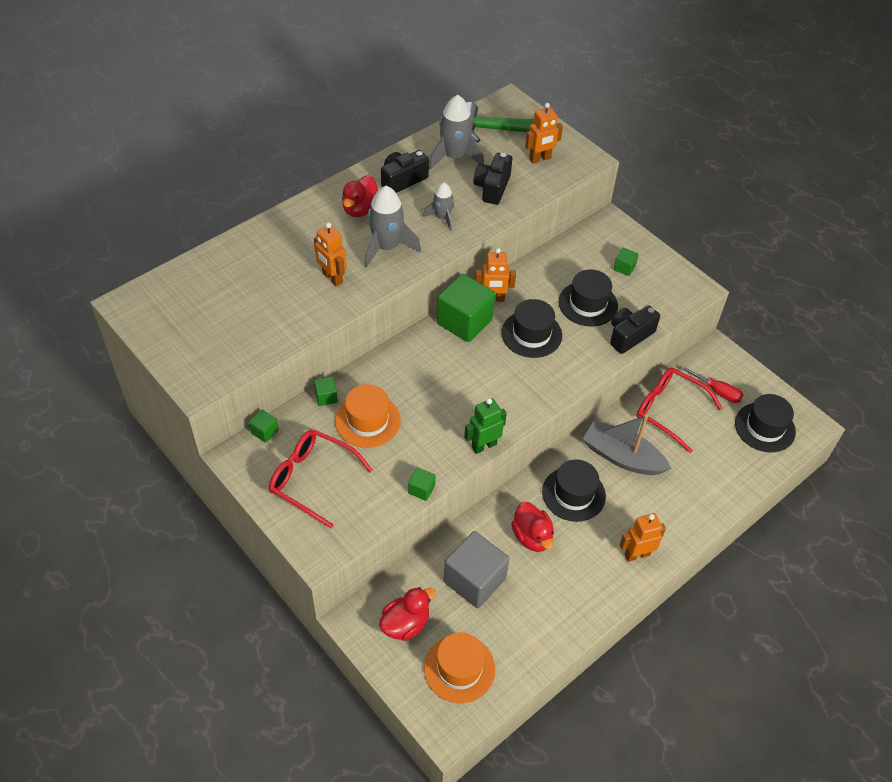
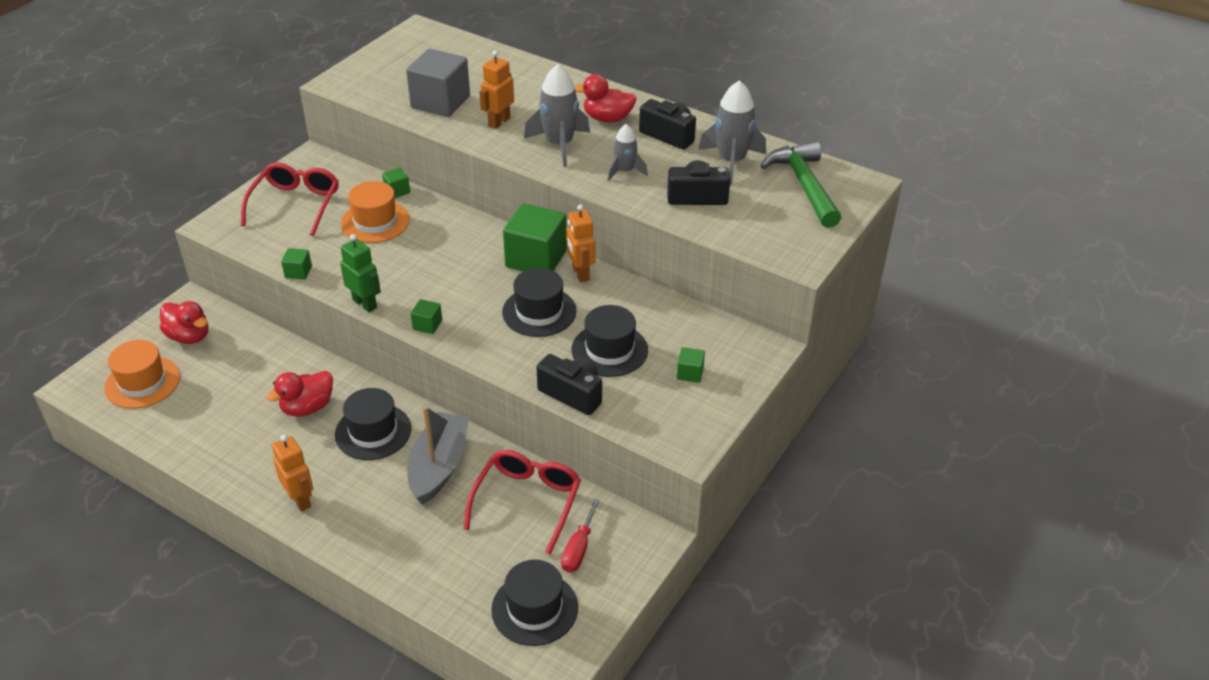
camera: 75 degrees right, 10 degrees down
(264, 431) = (344, 166): green cube -> green cube (427, 325)
(474, 580) = (245, 374): grey cube -> grey cube (440, 102)
(540, 159) = (773, 223): orange robot -> none

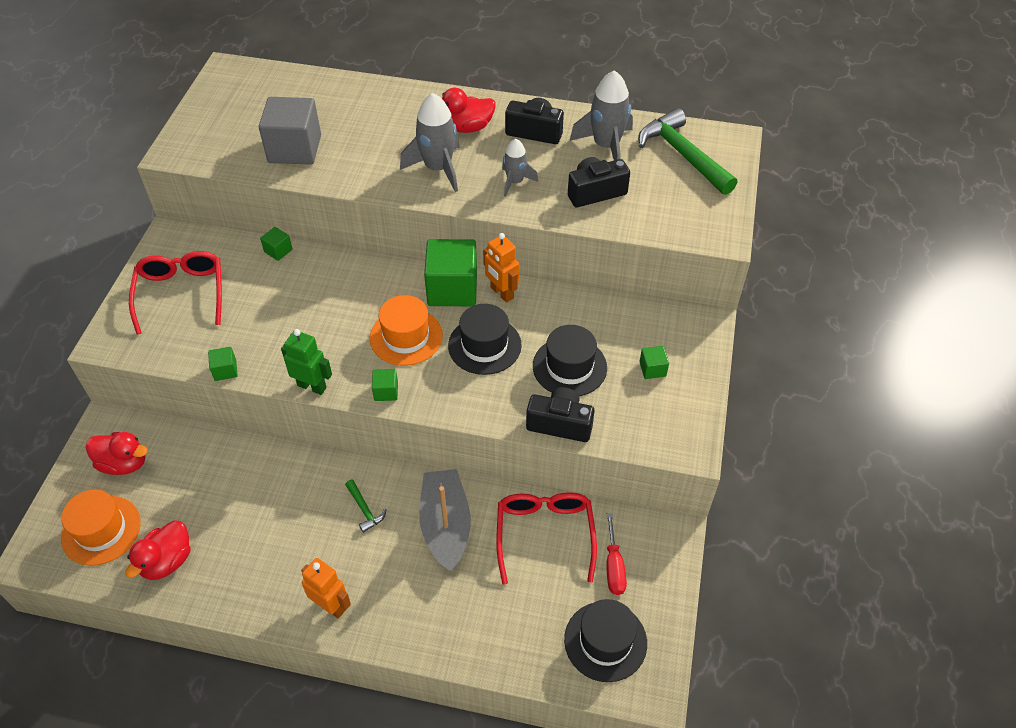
camera: 20 degrees left, 10 degrees up
(307, 407) = (287, 504): red duck -> red duck (167, 561)
(373, 432) = (364, 509): black hat -> green hammer
(375, 222) = (274, 291): orange hat -> orange hat (406, 337)
(499, 122) = (365, 157): orange robot -> none

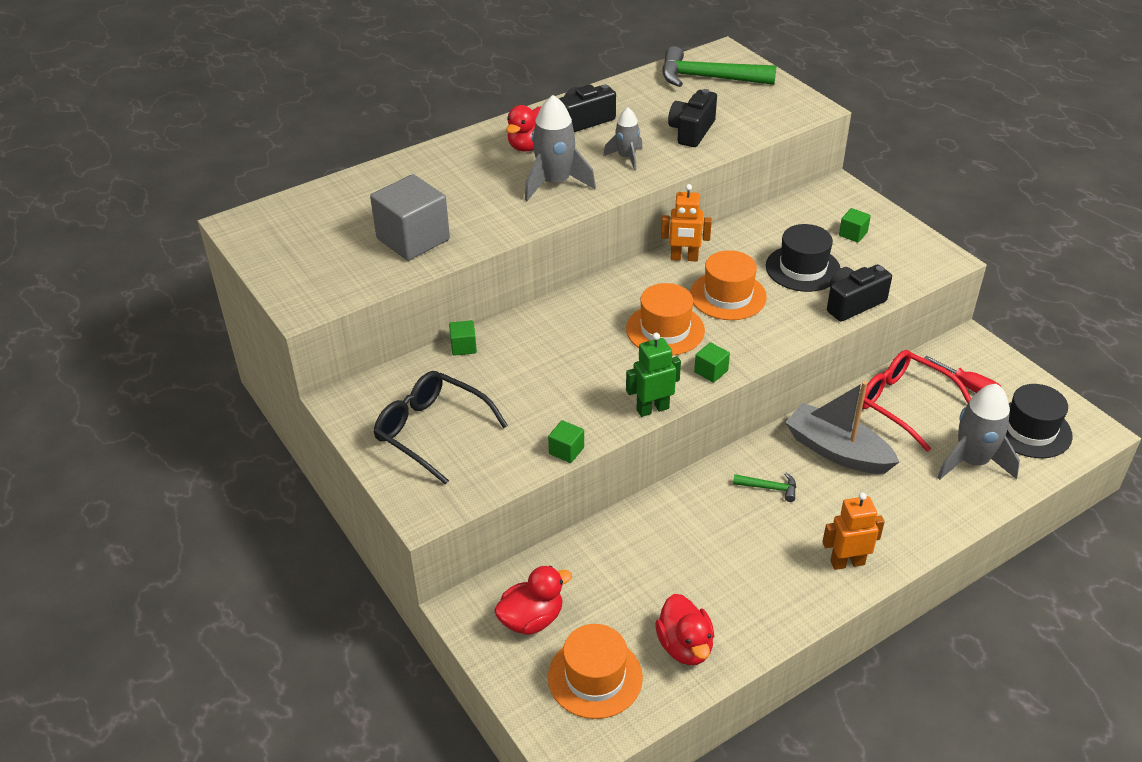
camera: 45 degrees left, 10 degrees down
(181, 294) = (431, 431): red glasses -> black glasses
(452, 289) = (645, 279): green cube -> none
(484, 345) = (728, 296): black hat -> orange hat
(606, 146) = (650, 101): grey rocket -> grey rocket (972, 462)

